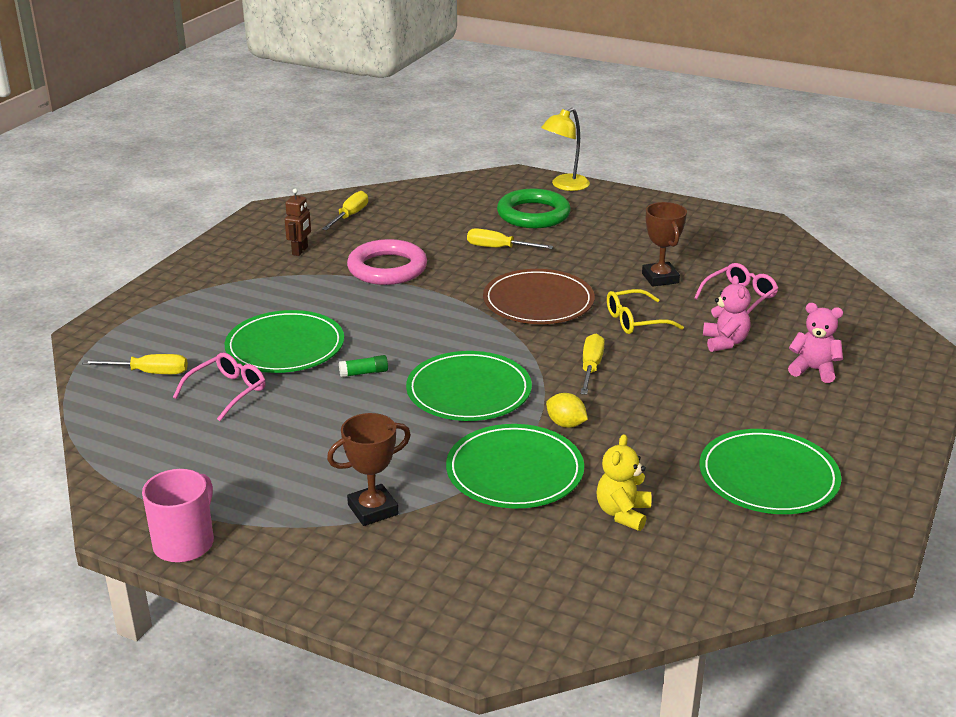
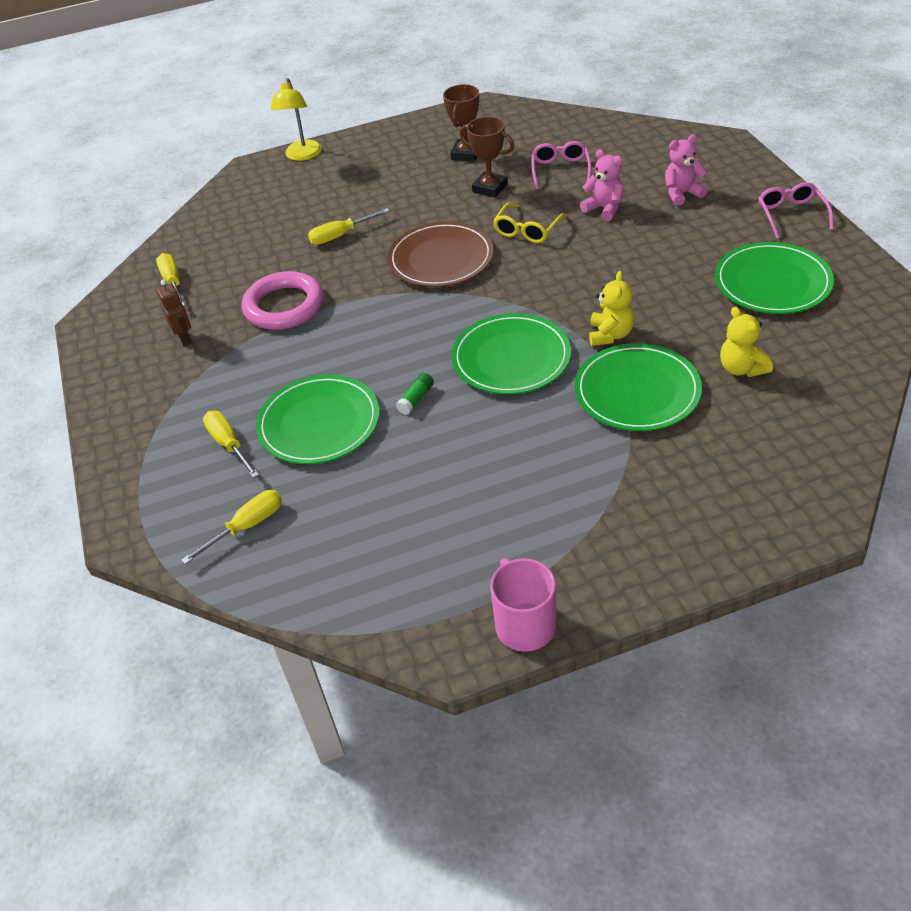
camera: 40 degrees left, 15 degrees up
(227, 392) = (340, 491): pink glasses -> pink glasses (791, 215)
(373, 509) = (601, 490): brown trophy -> brown trophy (466, 154)
(533, 214) = (319, 192): green ring -> none
(566, 424) = (610, 335): yellow lemon -> yellow teddy bear
(590, 367) = (557, 283): yellow screwdriver -> yellow screwdriver (229, 445)

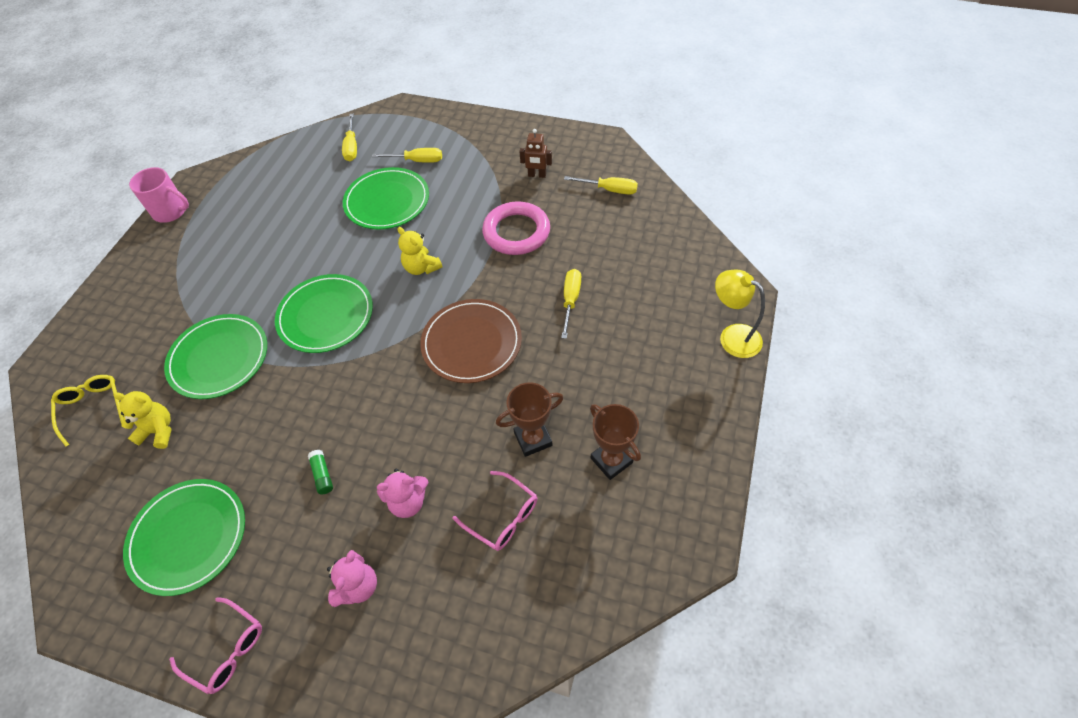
camera: 125 degrees right, 10 degrees up
(416, 399) = (352, 250): green glue stick -> green glue stick (322, 475)
(527, 230) = (444, 422): yellow glasses -> yellow glasses (92, 407)
(610, 335) = (277, 383): yellow teddy bear -> yellow teddy bear (421, 268)

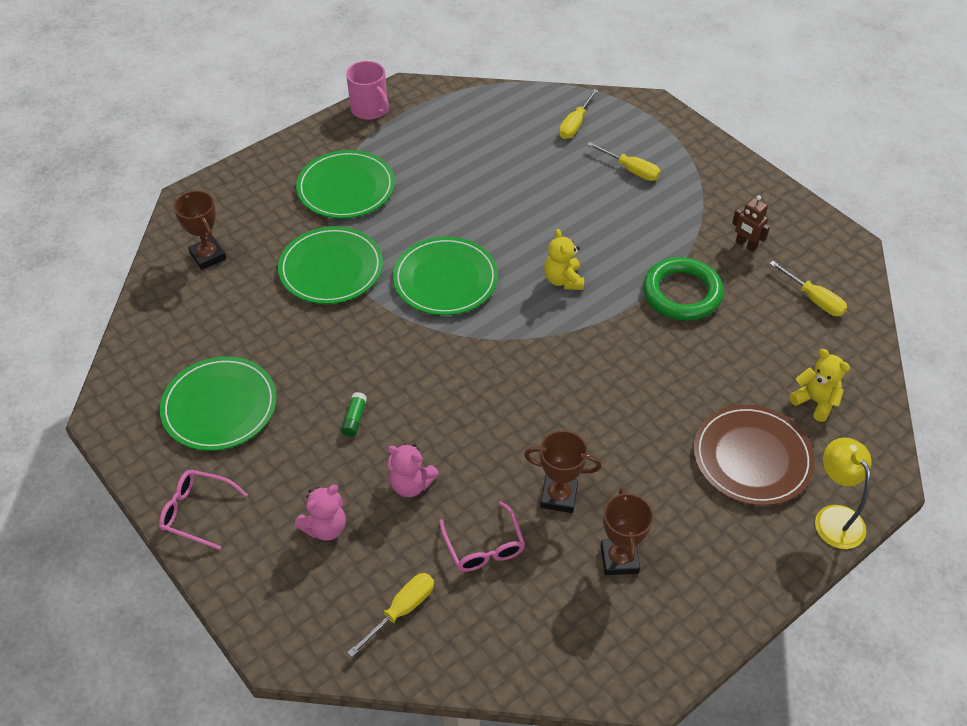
camera: 30 degrees right, 5 degrees down
(92, 407) = (208, 256): yellow glasses -> brown trophy
(158, 431) = (247, 305): yellow teddy bear -> yellow teddy bear (815, 401)
(226, 649) = (197, 512): pink glasses -> pink glasses turned 135 degrees clockwise
(387, 201) = (573, 197): green plate -> green plate (346, 188)
(471, 343) = (562, 377): brown plate -> brown plate (752, 457)
(516, 232) = (682, 293): pink ring -> green ring
(570, 300) = (688, 390): yellow screwdriver -> yellow screwdriver (401, 610)

